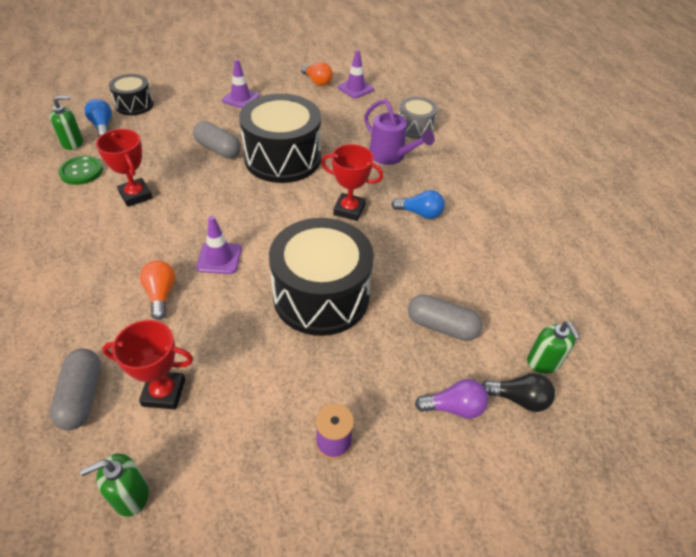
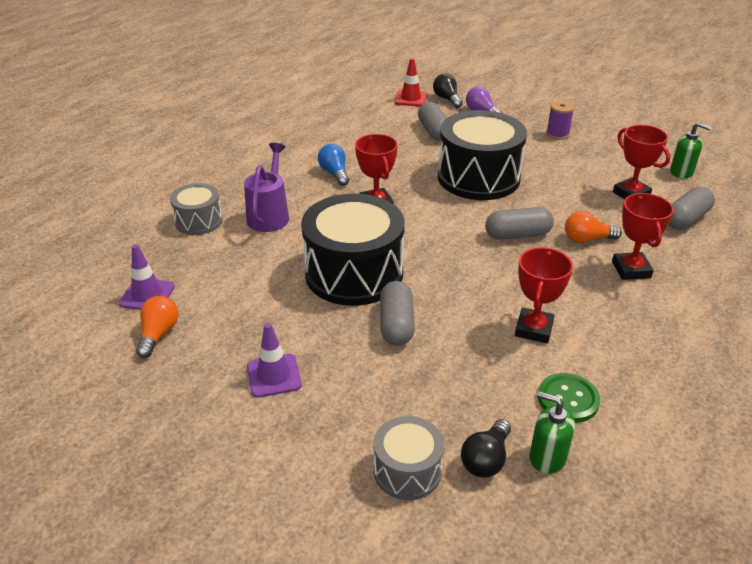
camera: 125 degrees left, 10 degrees down
(100, 288) = (631, 270): none -> red trophy
(102, 126) = (486, 459): blue light bulb -> black light bulb
(134, 105) = (407, 471): black drum -> grey drum
(161, 294) = (587, 239): orange light bulb -> orange light bulb turned 45 degrees clockwise
(219, 258) = (517, 235): purple traffic cone -> grey capsule
(543, 362) = (410, 99): green soap dispenser -> red traffic cone

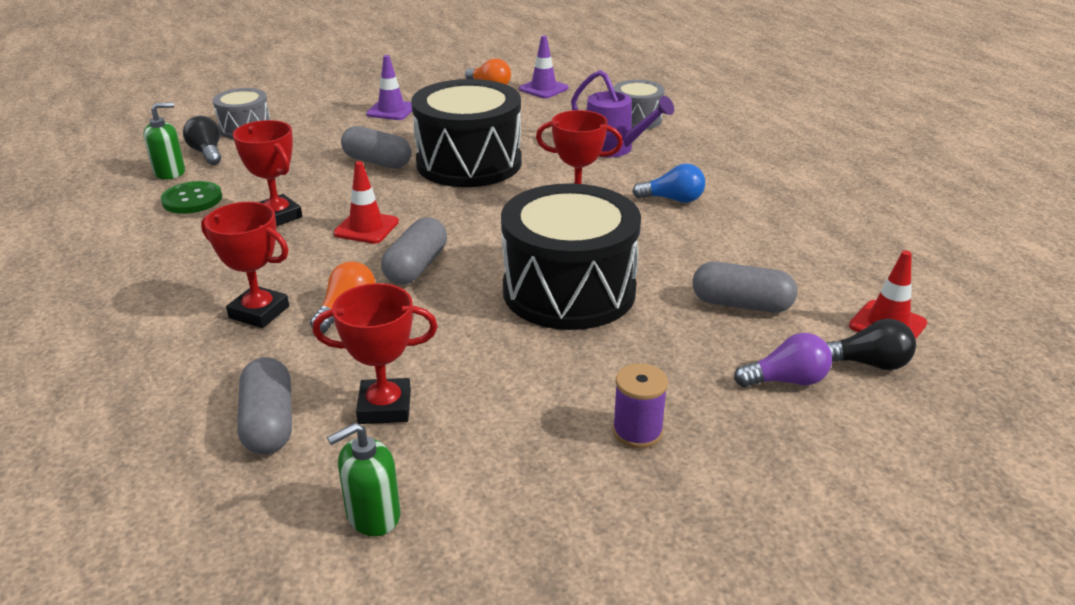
camera: 120 degrees right, 5 degrees down
(499, 277) = (366, 228): none -> red traffic cone

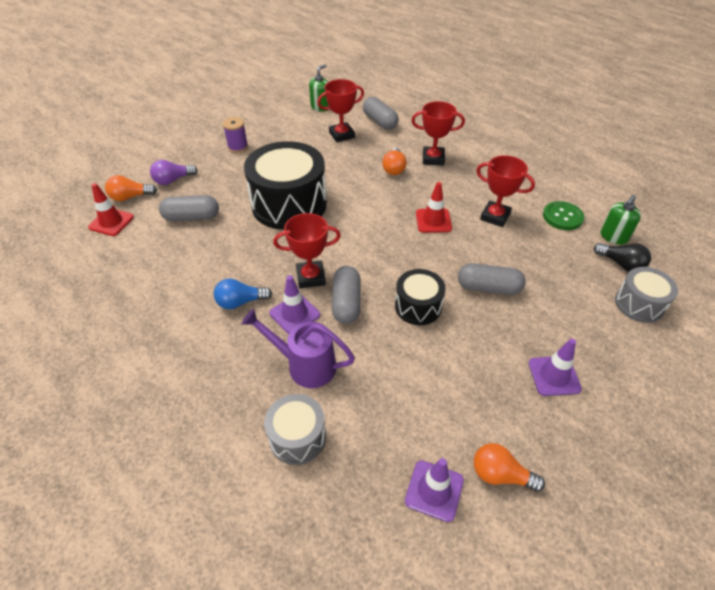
camera: 160 degrees right, 15 degrees up
(416, 267) = (381, 200): grey capsule -> grey capsule (346, 303)
(469, 163) = (418, 306): black drum -> black drum, size x0.52
(610, 180) = (294, 314): none -> purple traffic cone
(868, 363) = (130, 197): black light bulb -> orange light bulb

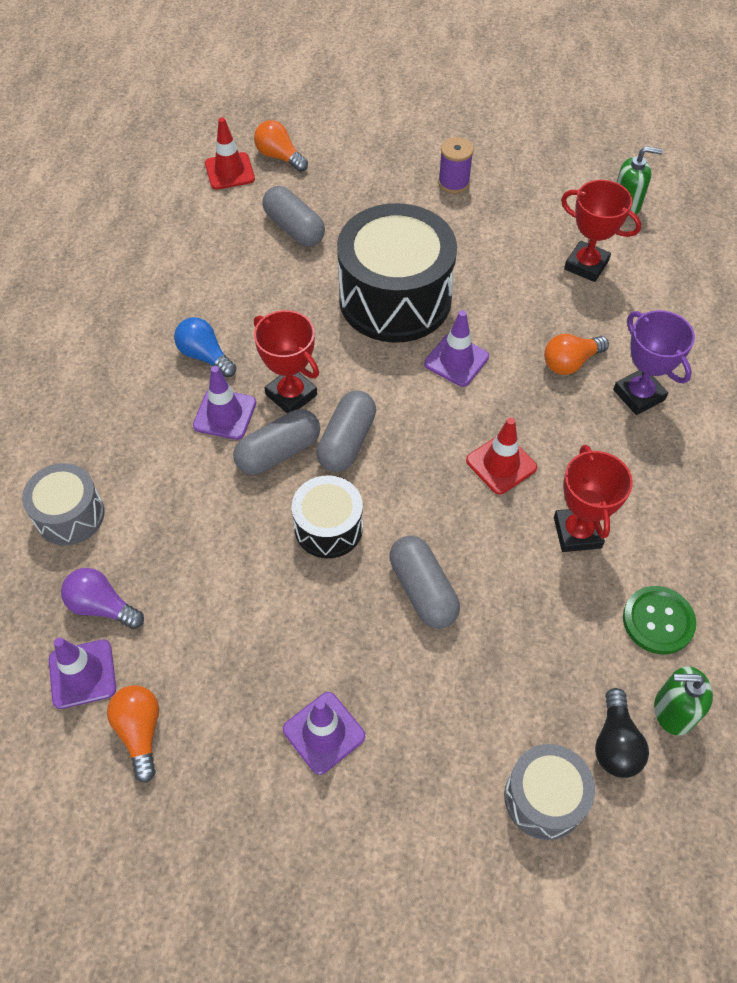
camera: 55 degrees right, 10 degrees up
(173, 180) = (338, 170): purple light bulb -> purple light bulb (102, 606)
(304, 365) = (161, 466): purple watering can -> none
(354, 203) = (456, 360): none -> purple traffic cone
(380, 122) = (662, 287): grey capsule -> grey capsule (346, 441)
(433, 159) = (638, 395): red trophy -> purple trophy

